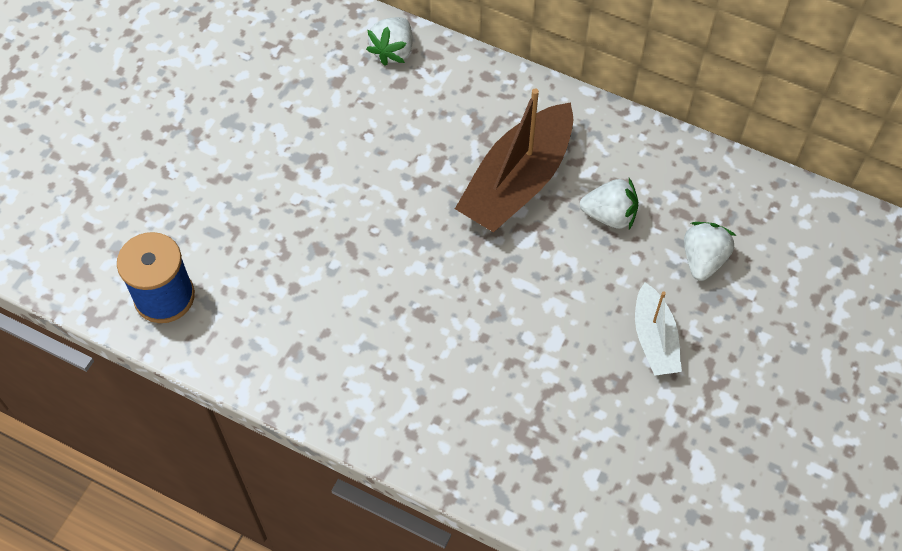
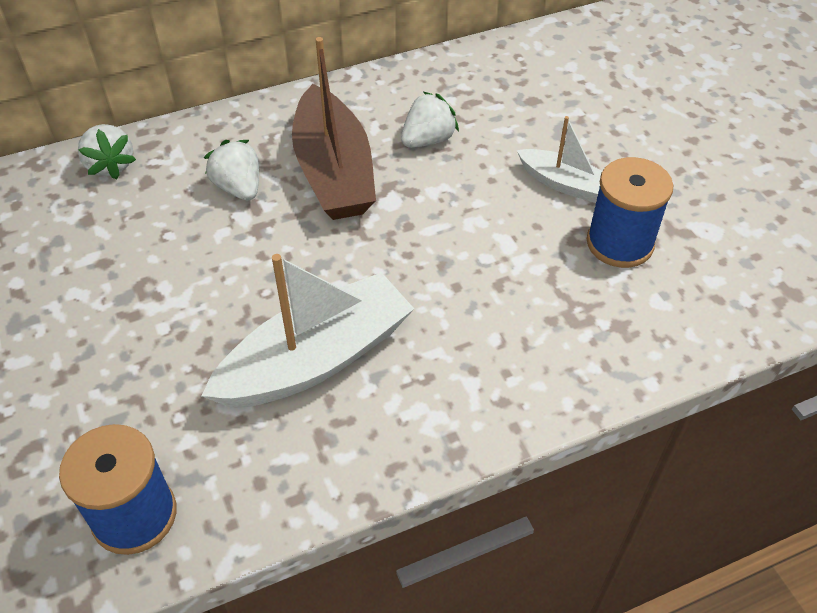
camera: 50 degrees left, 10 degrees down
(348, 301) = (316, 359): none -> white boat
(626, 415) = (620, 243): none -> blue spool
(703, 259) = (523, 116): white strawberry -> white strawberry (239, 188)

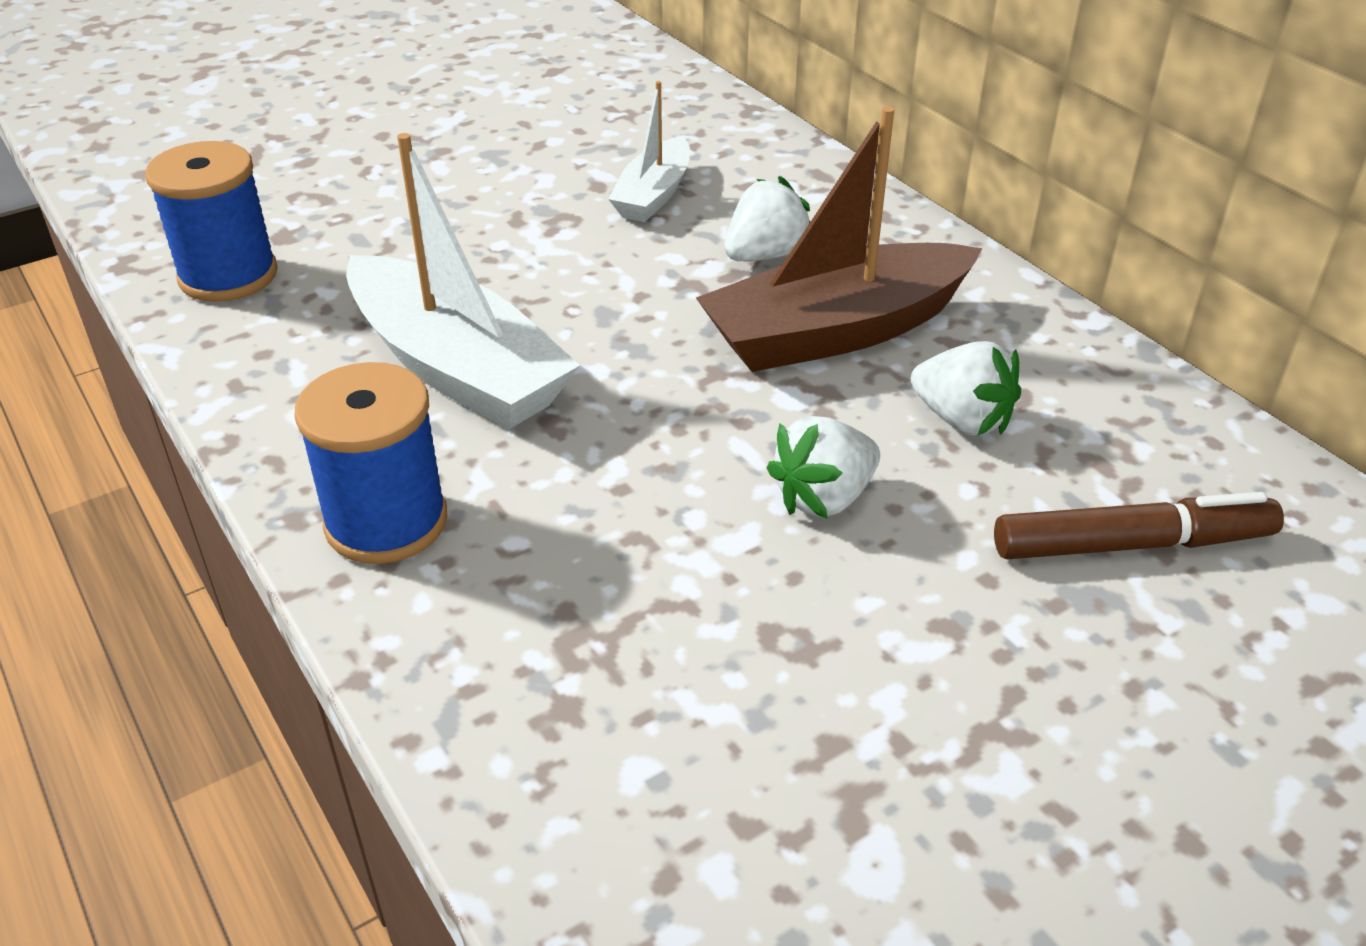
camera: 80 degrees right, 10 degrees down
(110, 165) = (768, 156): white strawberry -> white strawberry (824, 498)
(530, 108) = (1131, 544): none -> brown marker
(565, 184) = (924, 611): white boat -> white boat (653, 195)
(620, 243) = (783, 702): blue spool -> blue spool (386, 522)

